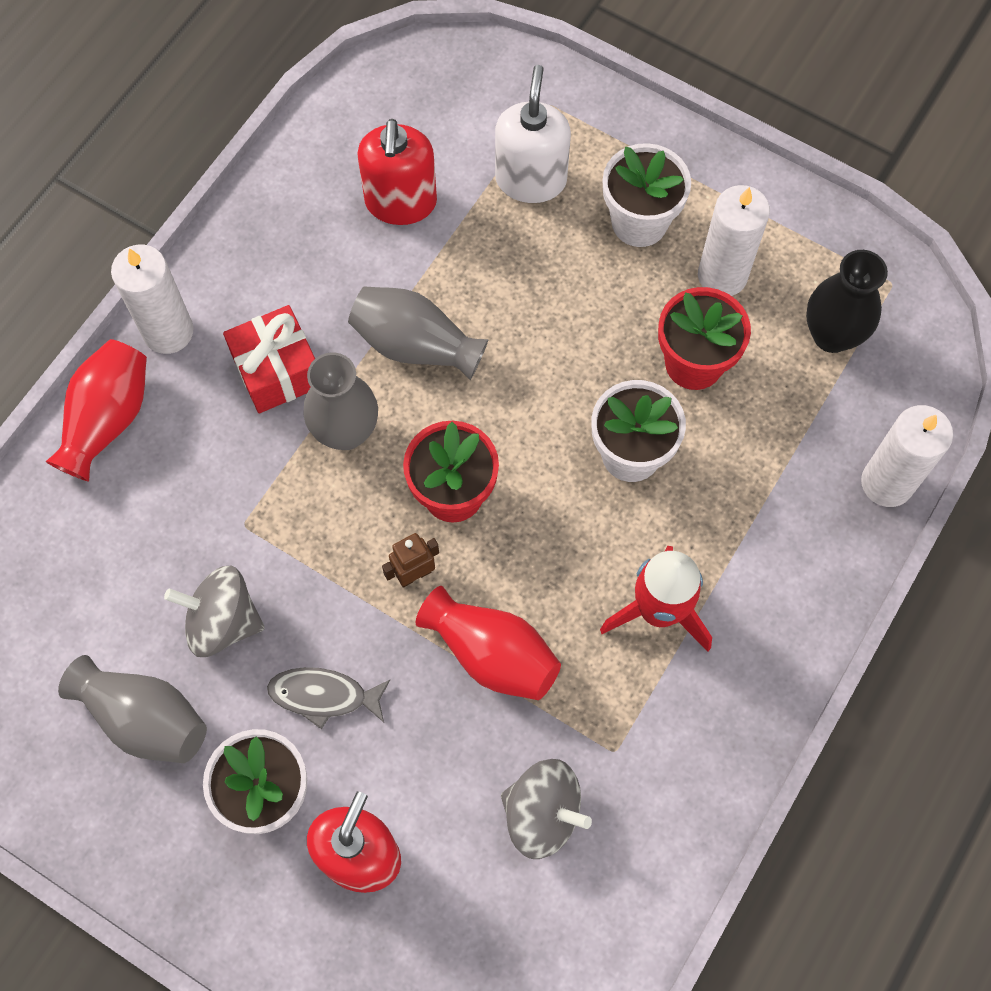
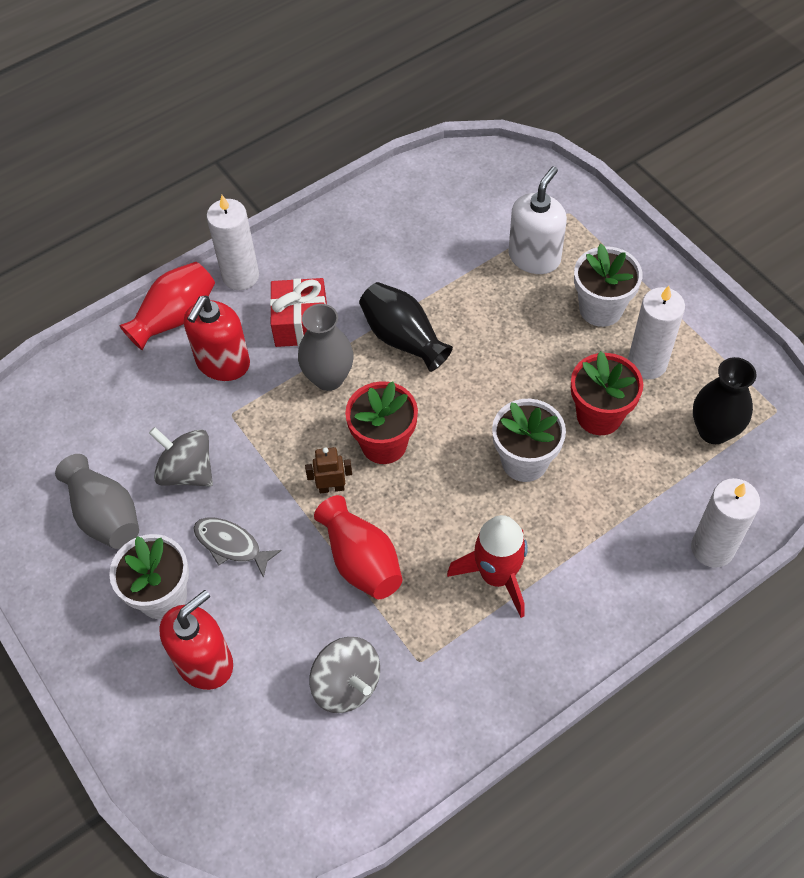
camera: 25 degrees right, 10 degrees down
(401, 202) = (436, 244): red soap dispenser -> red soap dispenser (223, 363)
(415, 345) = (403, 338): grey vase -> black vase

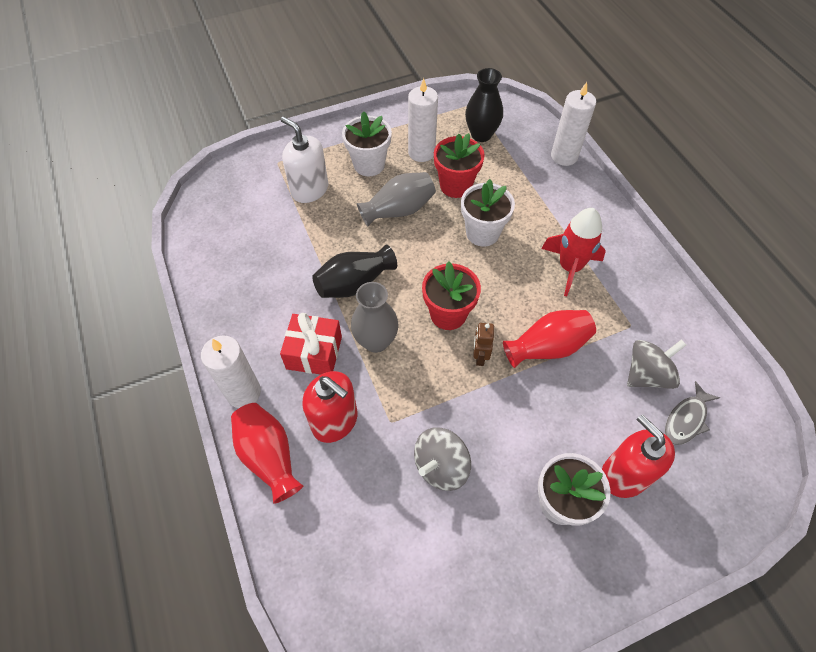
camera: 80 degrees left, 0 degrees up
(105, 515) = (472, 546): grey vase -> grey vase (399, 210)
(231, 545) = (519, 439): grey fish -> grey fish (686, 419)

